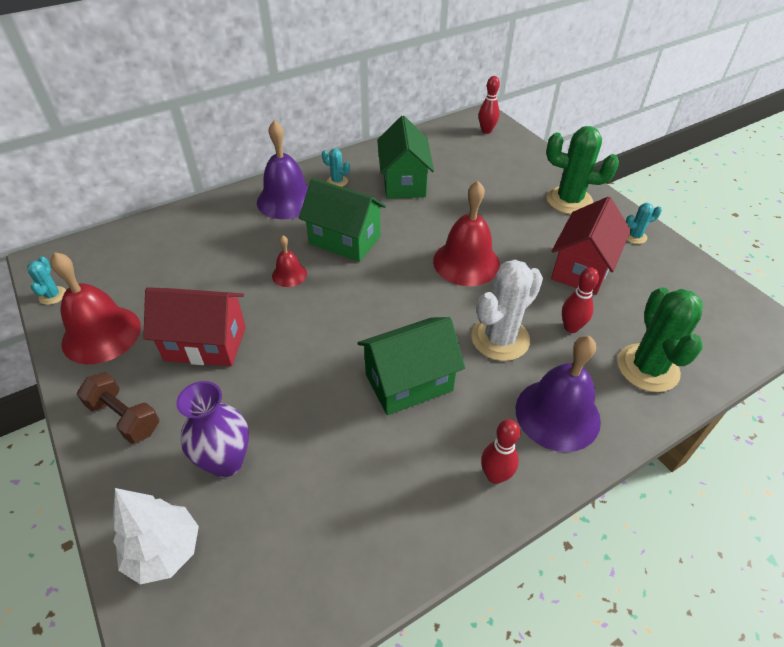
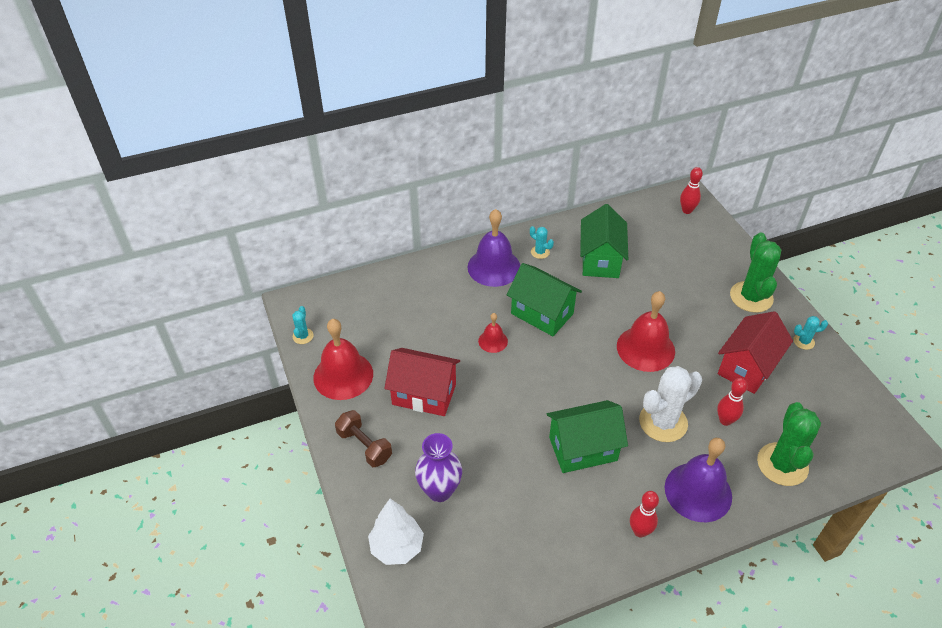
camera: 10 degrees right, 0 degrees up
(569, 200) = (751, 297): green cactus -> green cactus turned 60 degrees clockwise

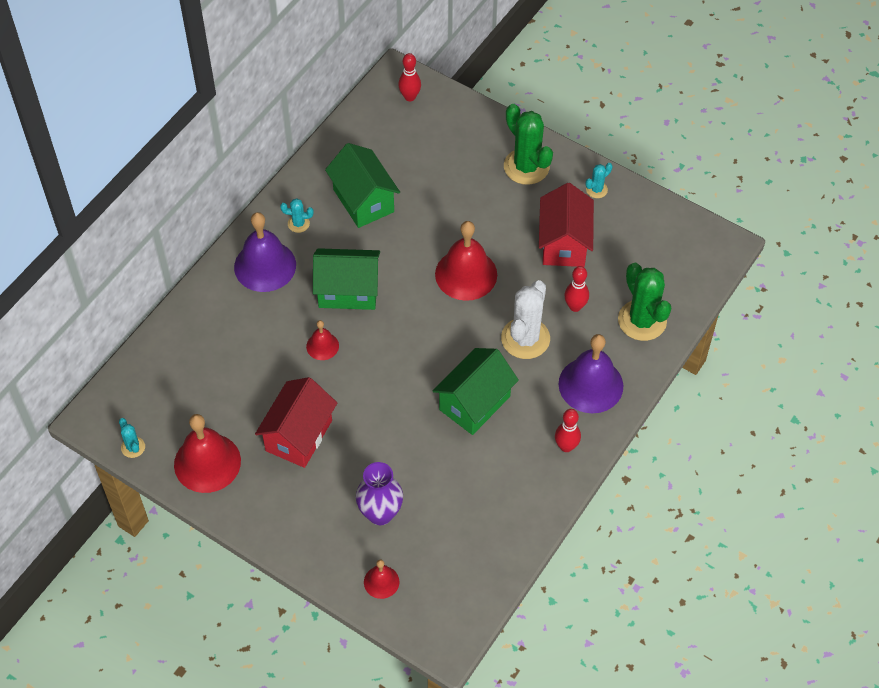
camera: 35 degrees left, 10 degrees up
(364, 446) = (283, 515): brown dumbbell -> none
(397, 547) = (381, 582): white tree -> red bell
(424, 394) = (298, 435): red house -> red house turned 45 degrees counterclockwise

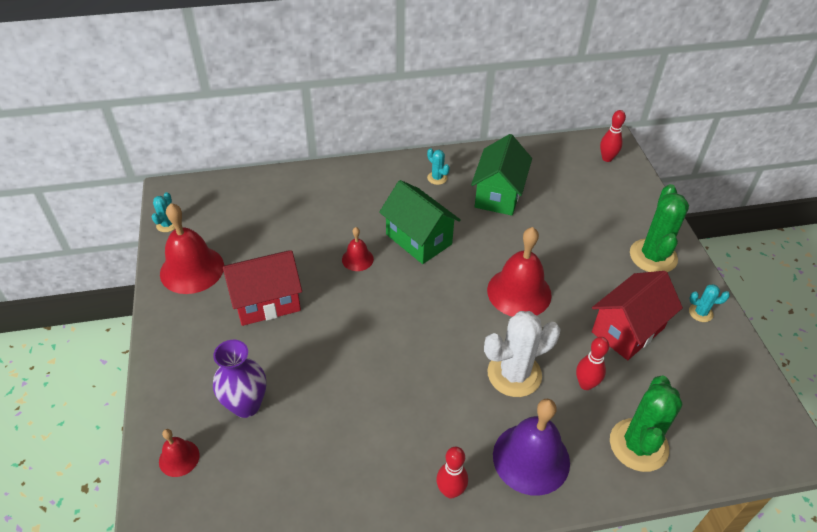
camera: 45 degrees right, 10 degrees down
(265, 266) = (384, 186): purple bell -> none
(474, 403) = (416, 388): green house -> none

